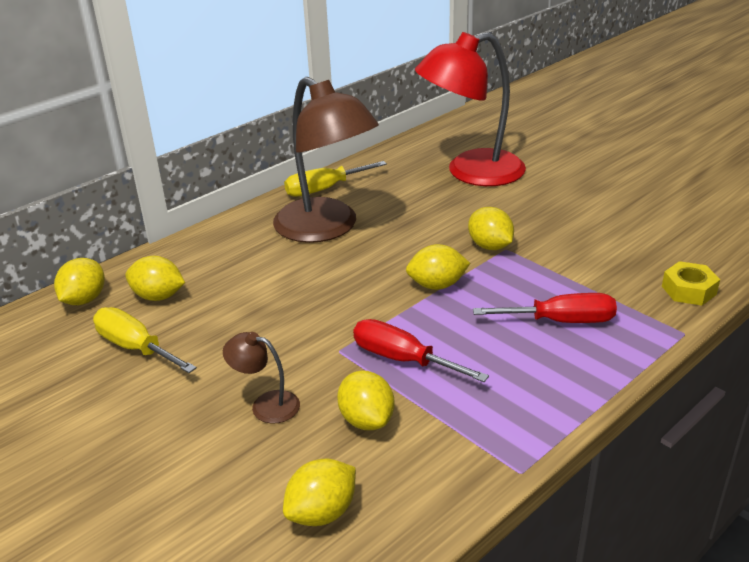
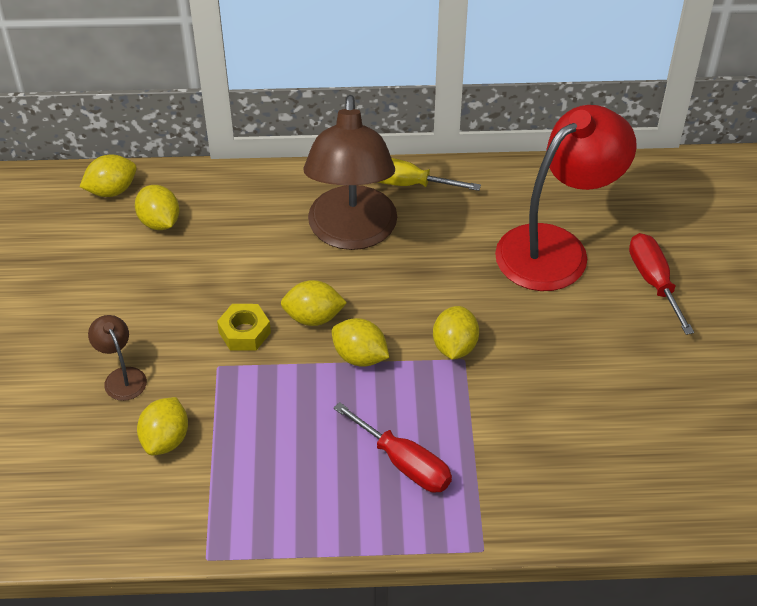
camera: 40 degrees right, 15 degrees up
(135, 347) = (98, 263): yellow screwdriver -> none
(322, 512) = (63, 486): yellow lemon -> yellow lemon (313, 317)
(403, 359) = (249, 408): red screwdriver -> red screwdriver (653, 281)
(471, 172) = (556, 248): red lamp -> red lamp turned 120 degrees clockwise
(688, 290) = (551, 516): yellow nut -> yellow nut (244, 332)

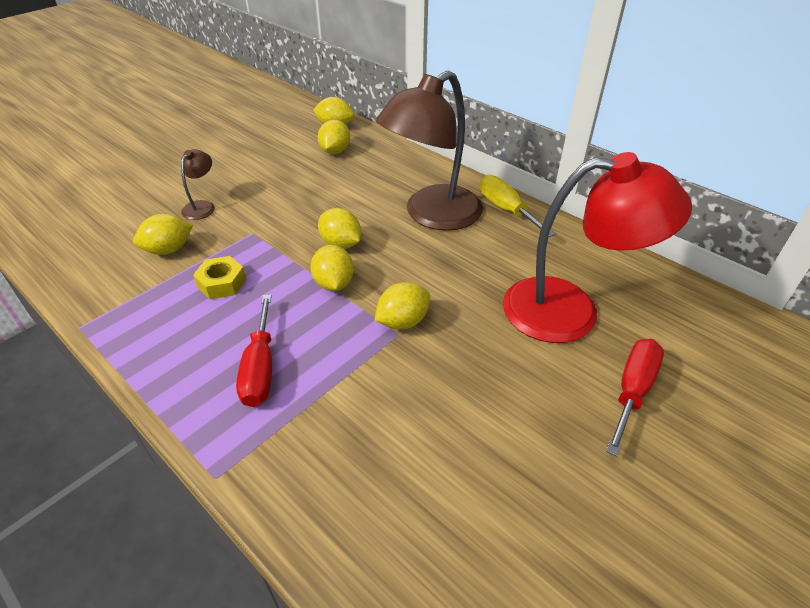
camera: 45 degrees right, 5 degrees down
(244, 332) = (292, 226): yellow nut -> yellow nut (221, 283)

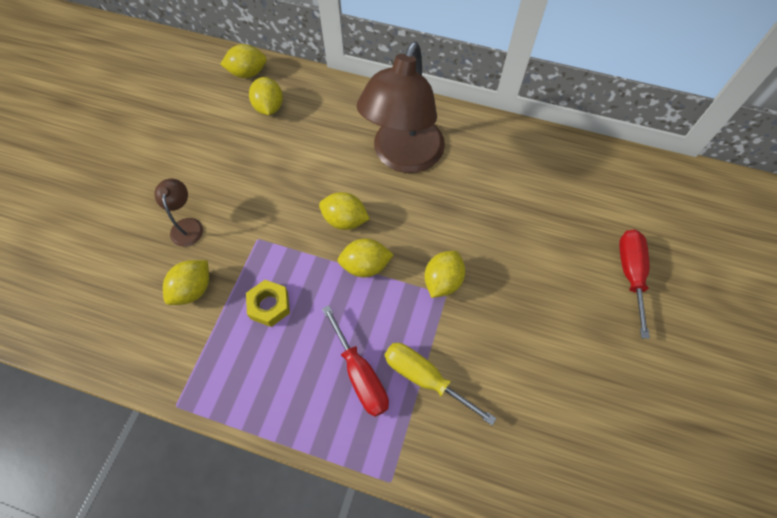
camera: 25 degrees left, 20 degrees up
(334, 283) = (365, 266): yellow lemon -> yellow lemon turned 60 degrees counterclockwise
(506, 209) = (460, 127): yellow screwdriver -> yellow screwdriver (424, 378)
(570, 311) = (559, 217): red lamp -> none

